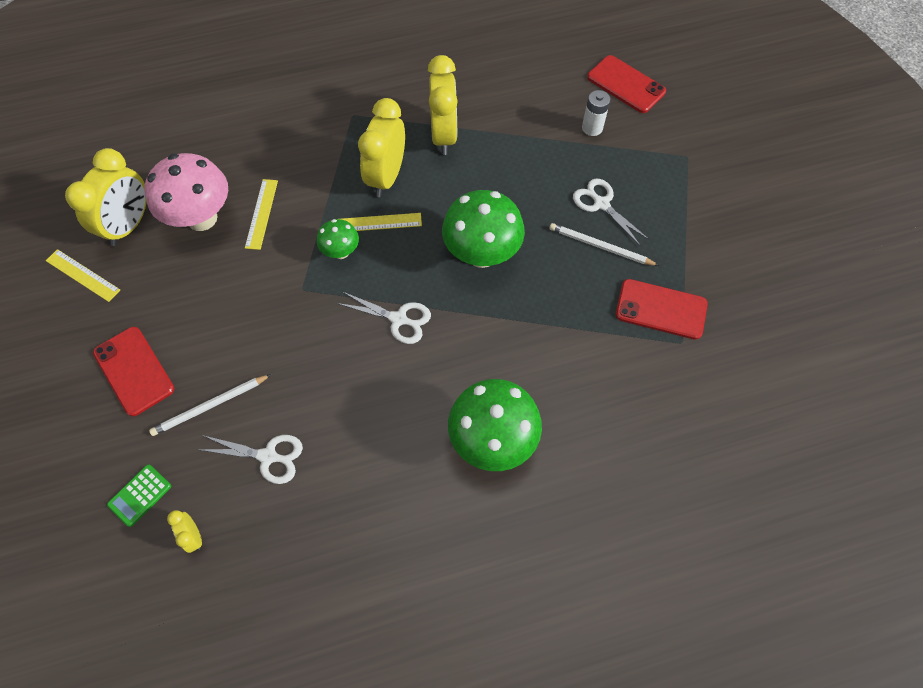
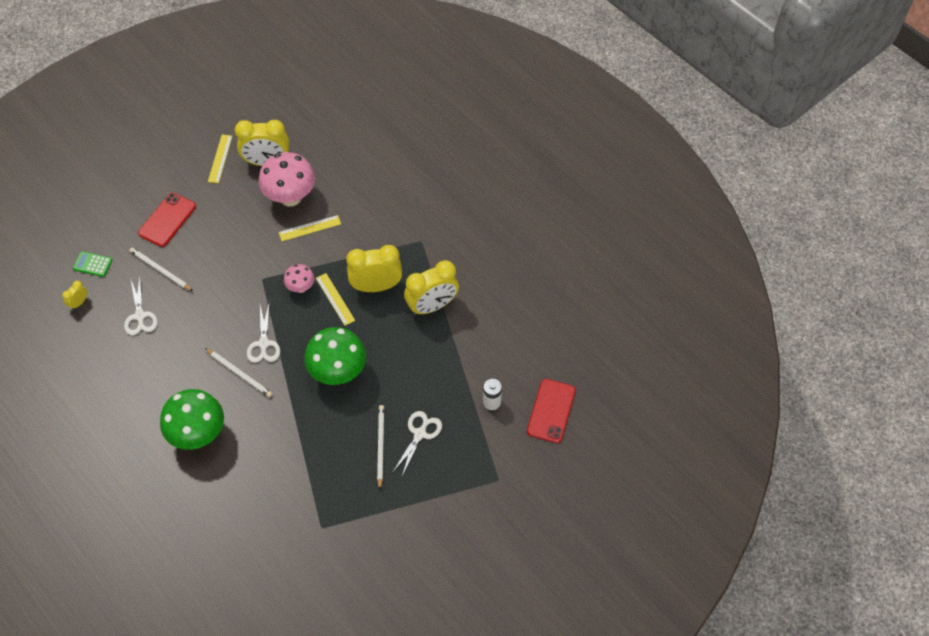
camera: 65 degrees right, 5 degrees down
(341, 252) = (301, 287): green mushroom -> pink mushroom
(427, 361) = (239, 373): none -> white pencil
(661, 309) = (343, 504): red phone -> none

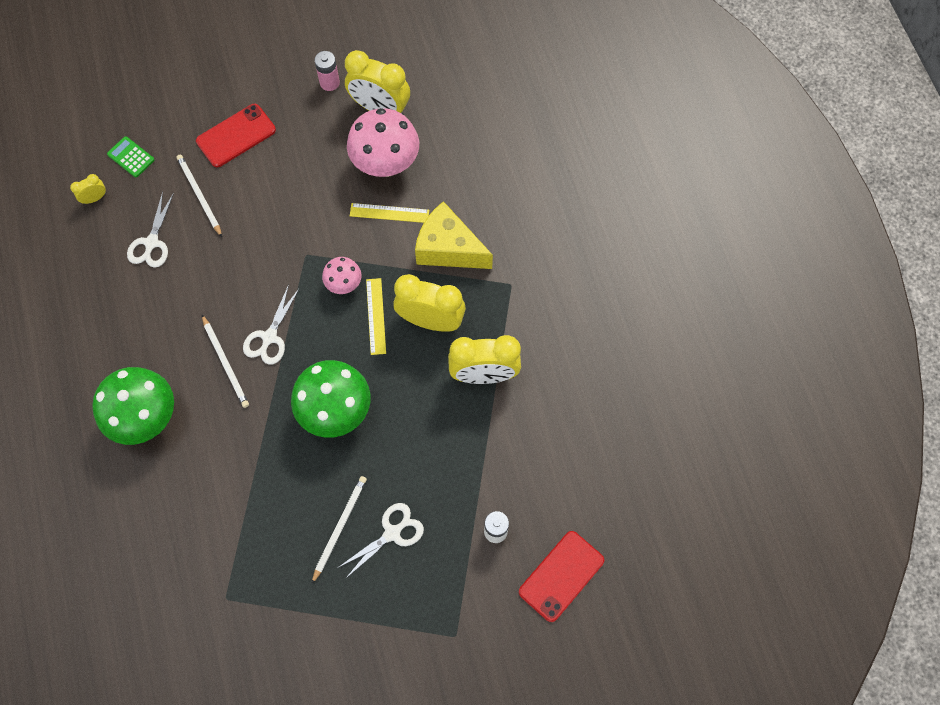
camera: 25 degrees right, 10 degrees up
(220, 158) = (329, 82): yellow ruler -> pink battery
(365, 235) = (448, 248): none -> yellow cheese

